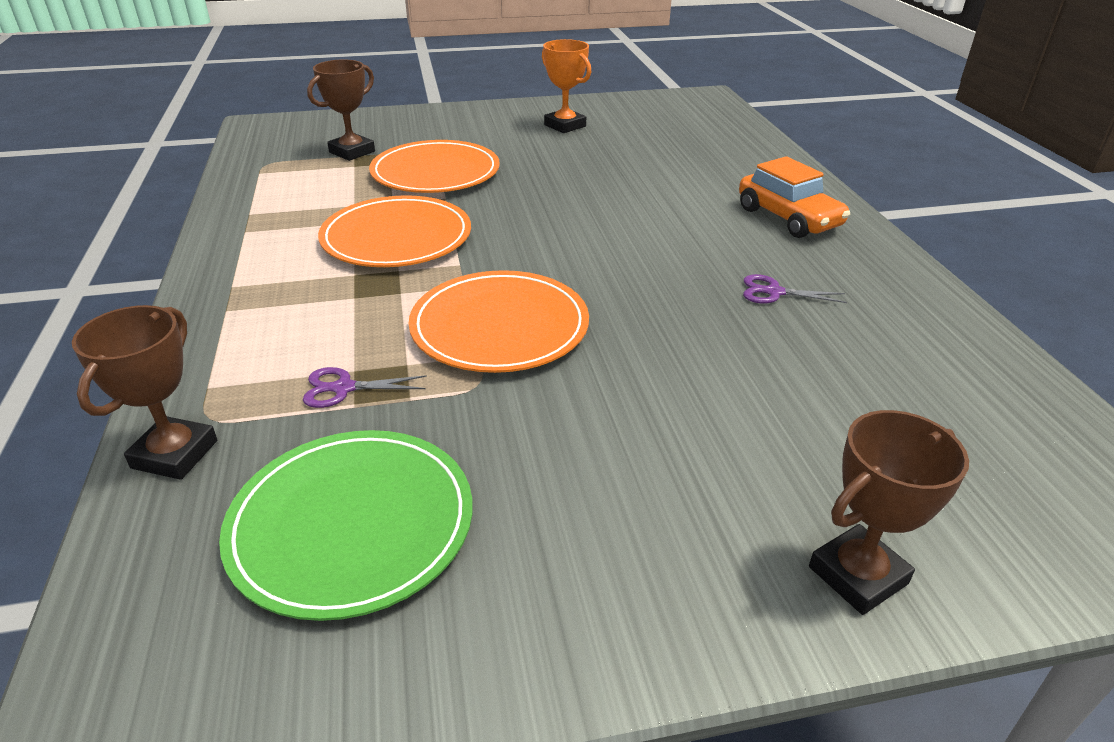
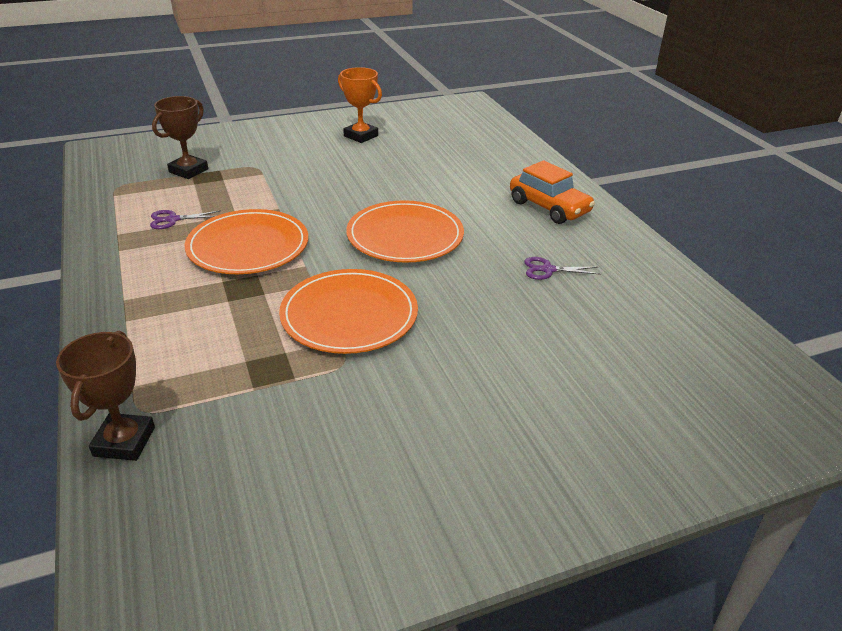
camera: 10 degrees left, 0 degrees up
(344, 388) = (241, 376): purple scissors -> purple scissors (173, 220)
(352, 524) = (278, 478): green plate -> none
(435, 172) = (264, 185): orange plate -> orange plate (405, 236)
(857, 575) = (633, 472): brown trophy -> none

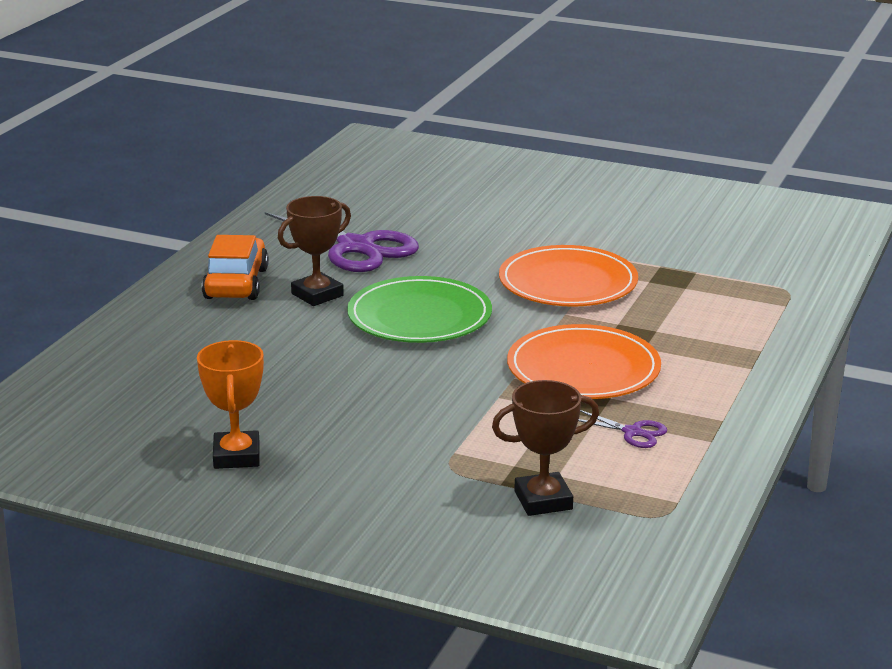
camera: 135 degrees left, 10 degrees down
(124, 441) = (810, 279): brown trophy -> brown trophy (317, 295)
(405, 236) = (419, 316): orange plate -> green plate
(548, 270) = (356, 247): purple scissors -> purple scissors, size x2.28

